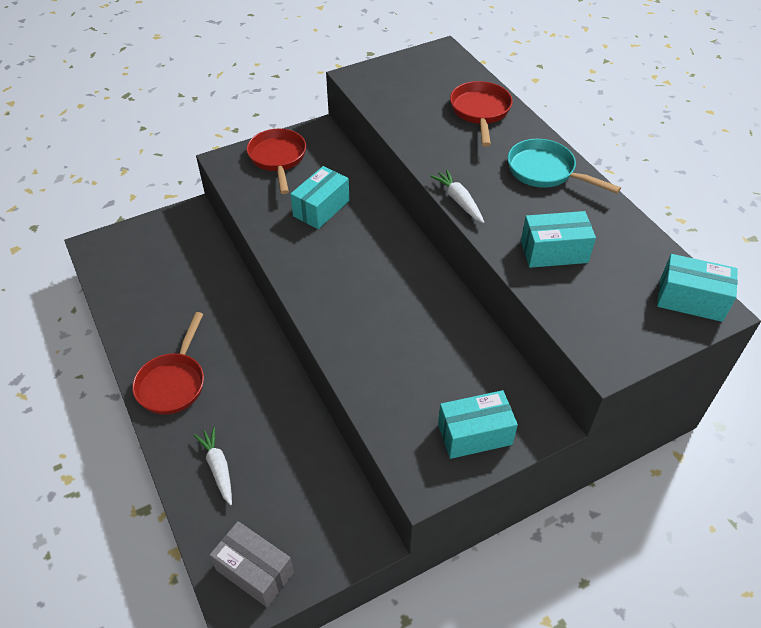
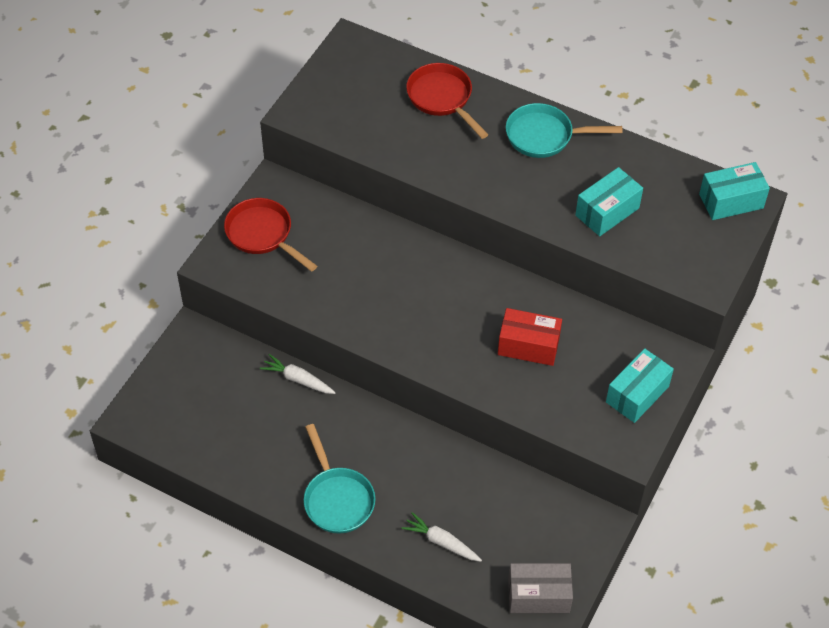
camera: 35 degrees left, 5 degrees up
(173, 383) = (337, 499): red pan -> turquoise pan
(321, 208) = (351, 266): turquoise box -> none
(409, 338) = (528, 346): none -> red box
(459, 201) = (498, 203): white carrot -> white carrot (298, 379)

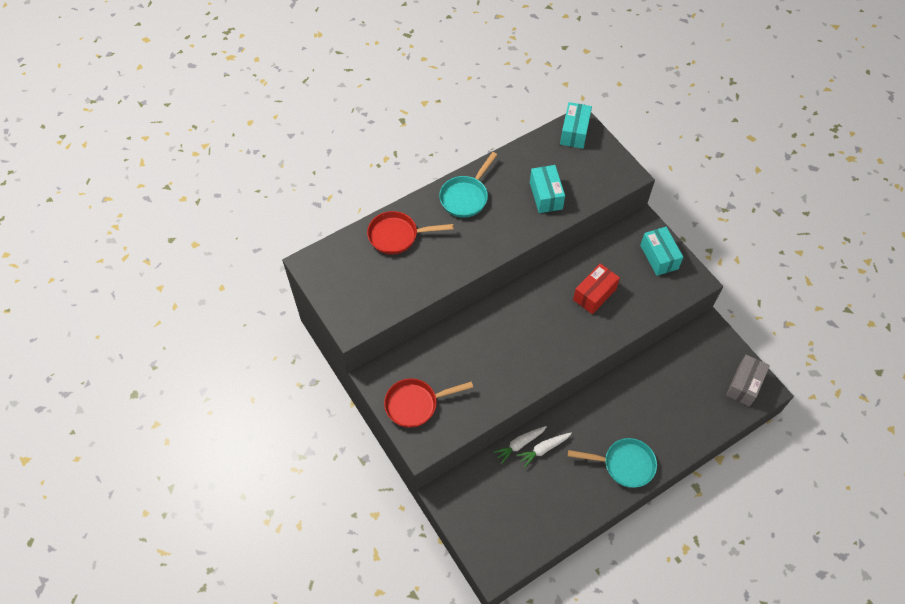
camera: 60 degrees left, 5 degrees up
(441, 542) = (684, 419): white carrot -> white carrot (543, 449)

